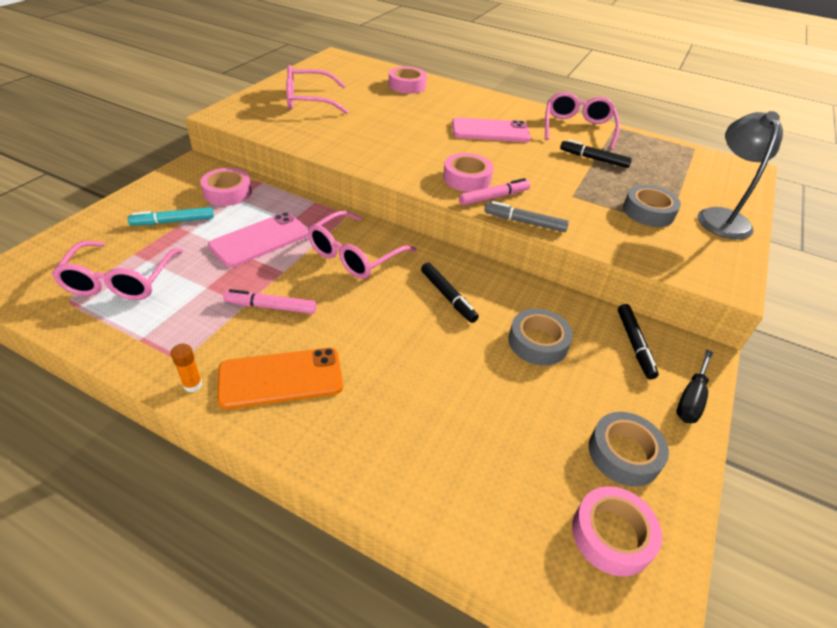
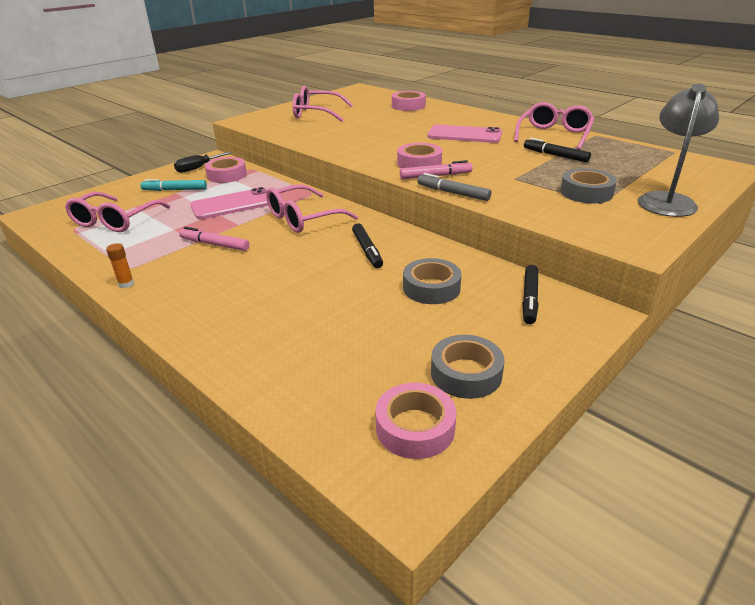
camera: 20 degrees right, 10 degrees down
(281, 378) = (193, 287): orange phone -> none
(691, 399) = (565, 344): black screwdriver -> black screwdriver (198, 168)

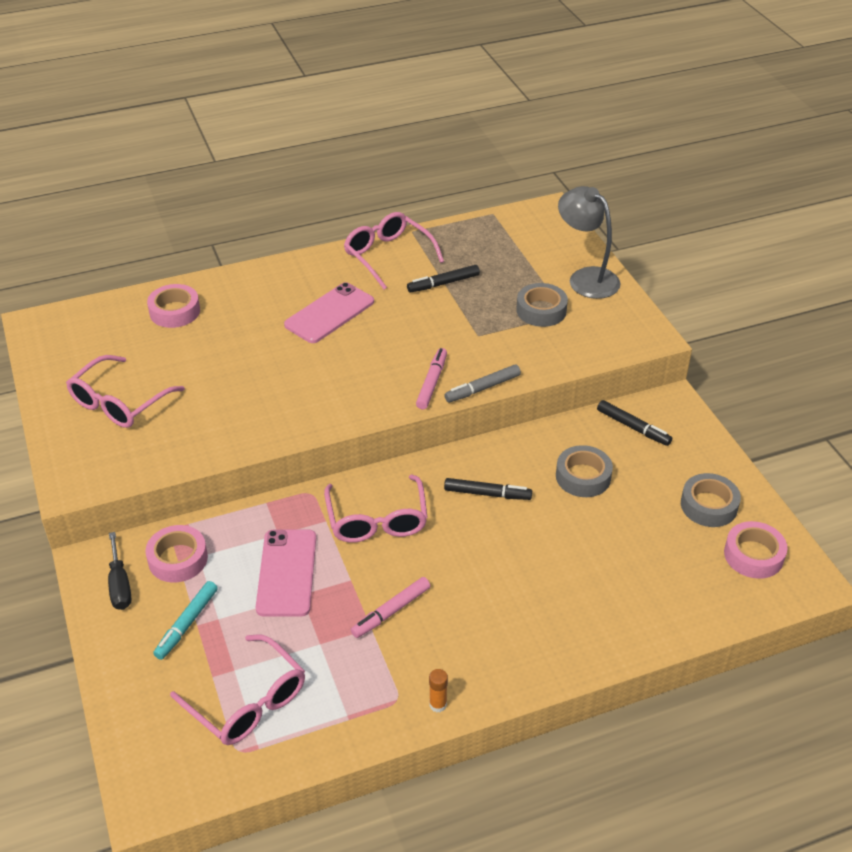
camera: 65 degrees left, 10 degrees up
(419, 163) = (388, 380): pink tape -> none

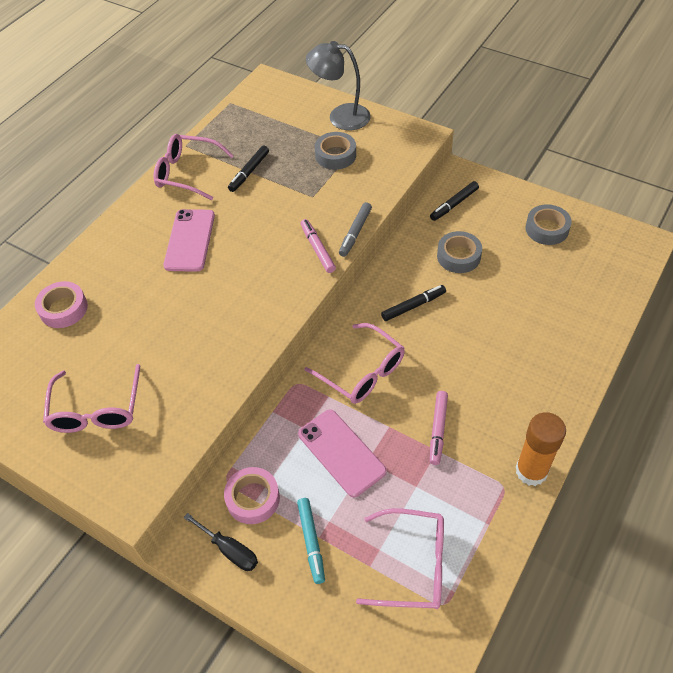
camera: 35 degrees left, 10 degrees up
(438, 704) = (531, 471): orange glue stick -> orange glue stick, size x2.23
(633, 427) = (454, 204): black marker -> black marker turned 135 degrees clockwise
(753, 555) = (601, 245): pink tape -> none

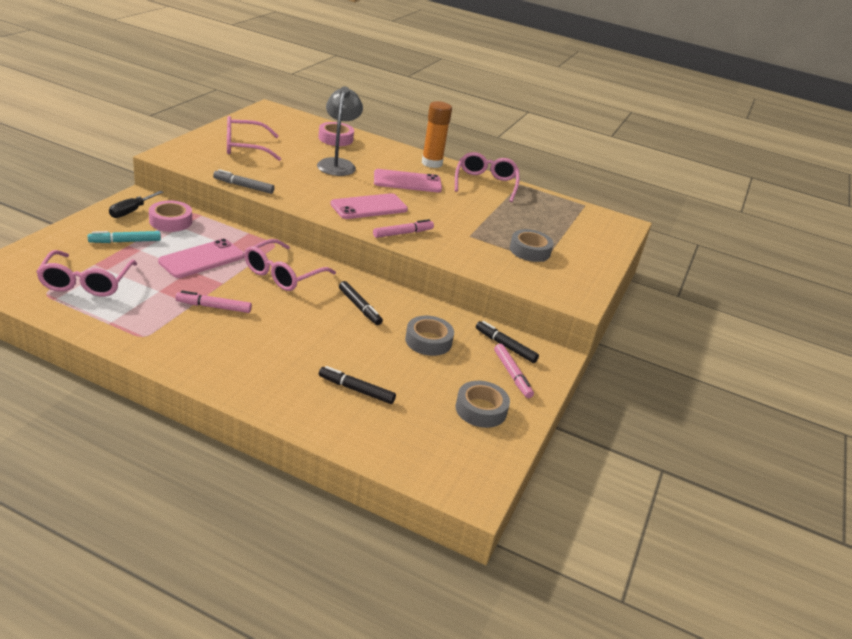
camera: 75 degrees right, 20 degrees down
(249, 172) = (494, 209): black marker -> black marker (356, 390)
(260, 276) = (369, 207): none -> pink phone
(340, 116) = (589, 257): grey lamp -> grey lamp (337, 164)
(355, 233) = (425, 253): grey marker -> grey marker (243, 186)
(495, 204) = (512, 375): none -> pink marker
(531, 471) = (155, 353): orange glue stick -> orange glue stick (431, 163)

